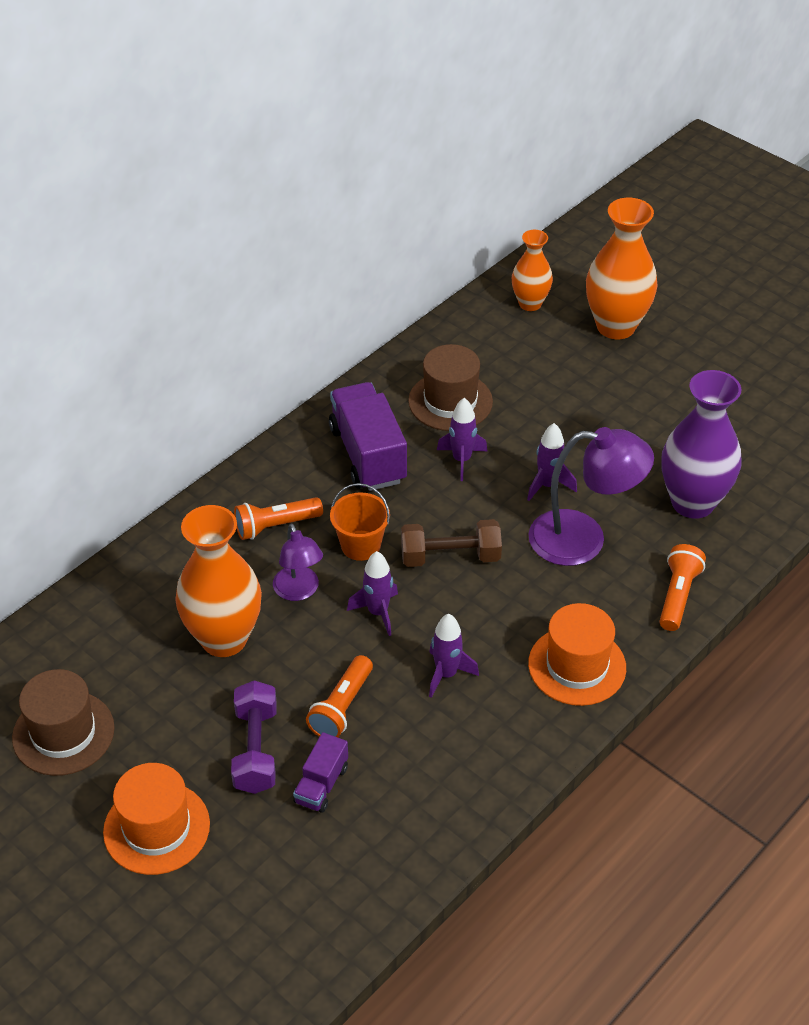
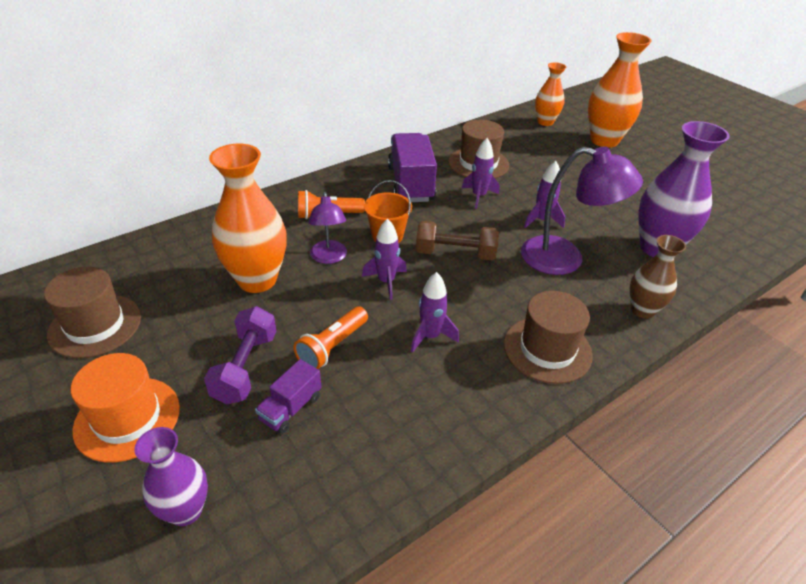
camera: 10 degrees right, 5 degrees down
(258, 901) = (185, 510): none -> purple vase
(577, 666) = (547, 349): orange hat -> brown hat
(677, 595) = (642, 310): orange flashlight -> brown vase

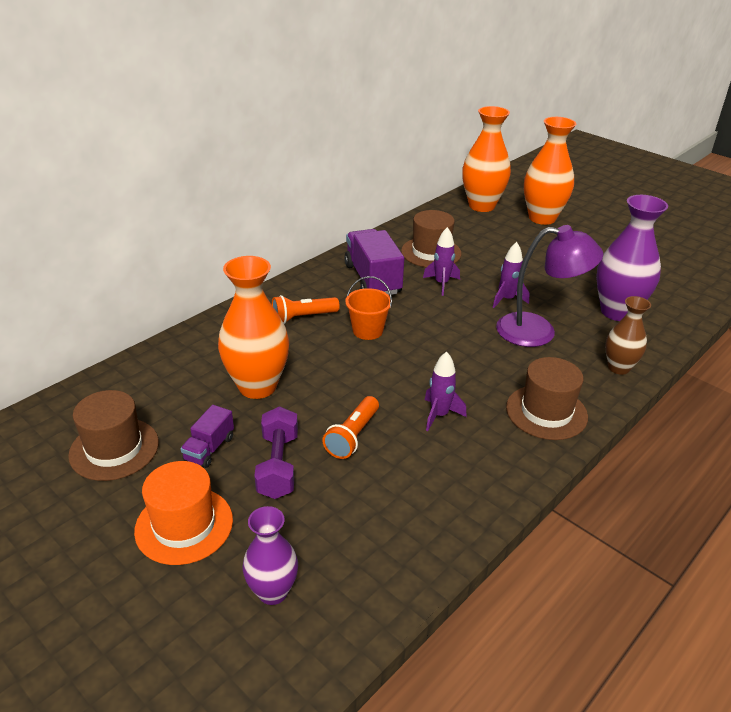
camera: 10 degrees left, 5 degrees down
(291, 408) = (334, 494): purple truck -> purple truck (209, 448)
(329, 257) = (319, 357): purple lamp -> none
(386, 282) = (381, 372): purple rocket -> none
(455, 254) = (437, 339): brown dumbbell -> none
(545, 122) = (481, 206): orange vase -> orange vase, size x1.69

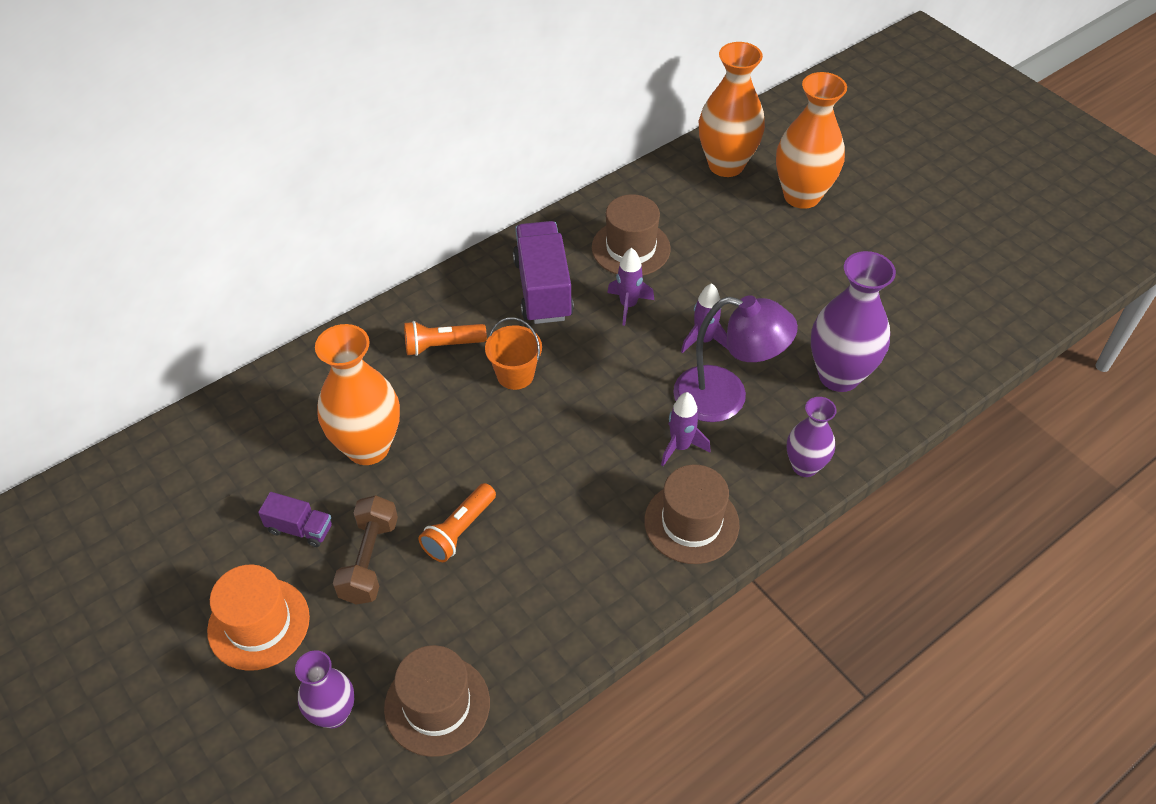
camera: 10 degrees right, 15 degrees up
(114, 449) = (200, 517): brown hat -> brown hat (437, 705)
(209, 448) = (300, 529): purple truck -> purple truck turned 105 degrees counterclockwise
(278, 465) = (369, 560): purple dumbbell -> brown dumbbell
(439, 415) = (565, 512): purple rocket -> purple rocket (680, 447)
(618, 368) = (804, 466): brown vase -> purple vase

